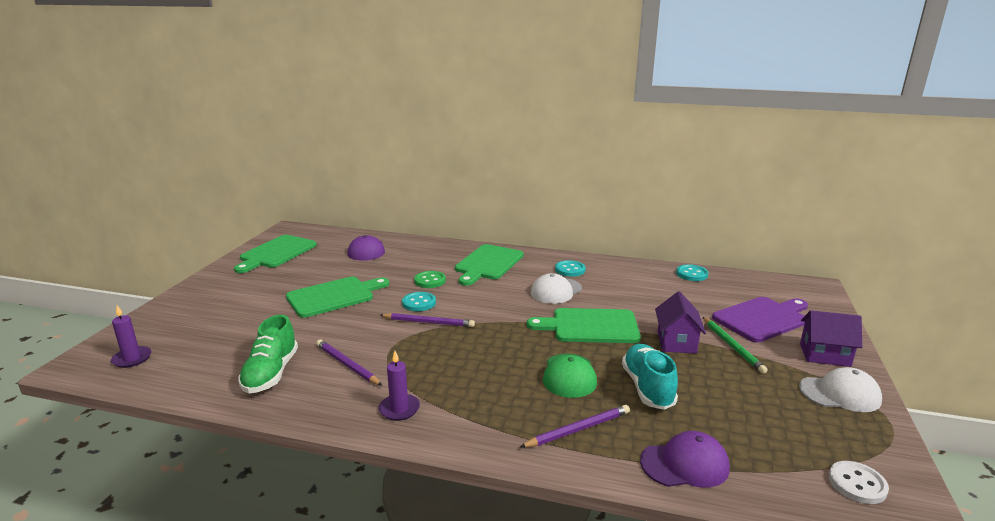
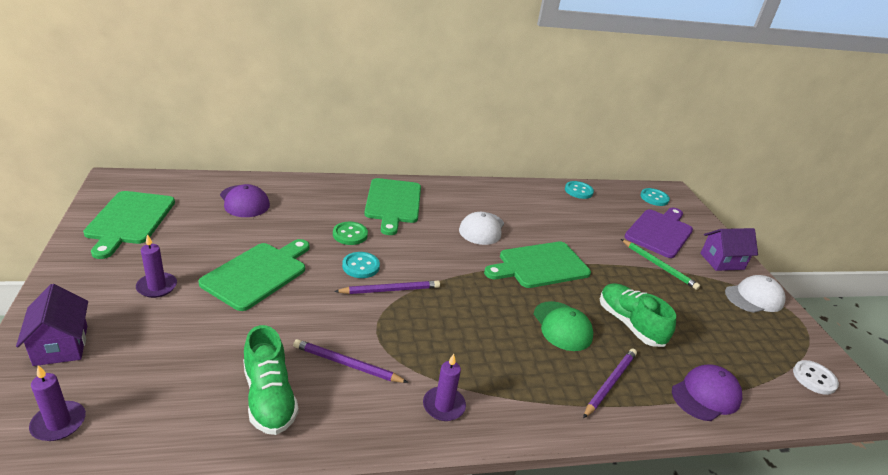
camera: 30 degrees left, 10 degrees up
(258, 294) = (157, 287): none -> purple candle
(570, 270) = (475, 200): turquoise button -> turquoise button (654, 198)
(647, 388) = (629, 324): turquoise shoe -> green shoe
(676, 342) = (617, 269): purple house -> purple house (61, 345)

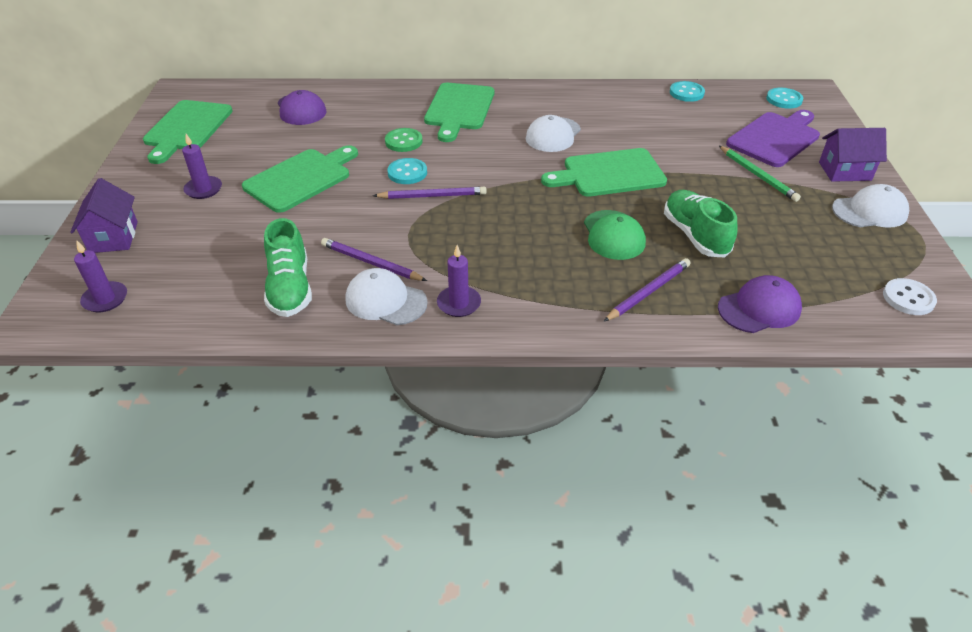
camera: 15 degrees right, 10 degrees up
(371, 407) = (385, 301): none -> white cap

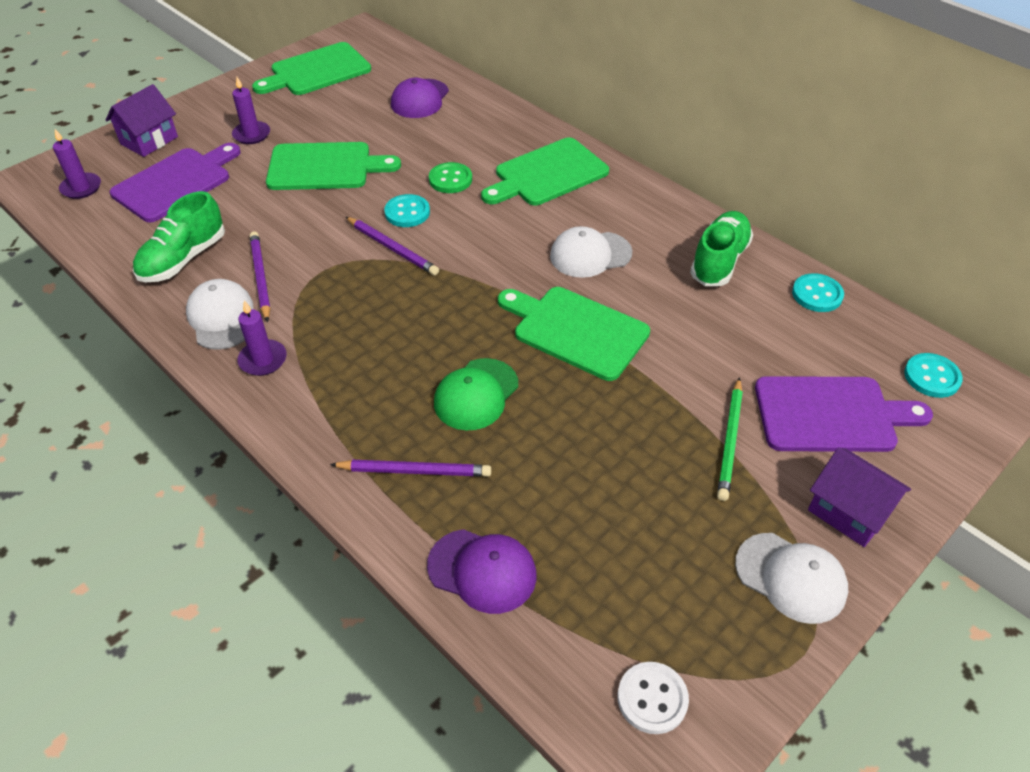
camera: 45 degrees right, 5 degrees up
(192, 249) = (175, 183): none -> purple cutting board
(695, 235) = (549, 453): green shoe -> green shoe (719, 261)

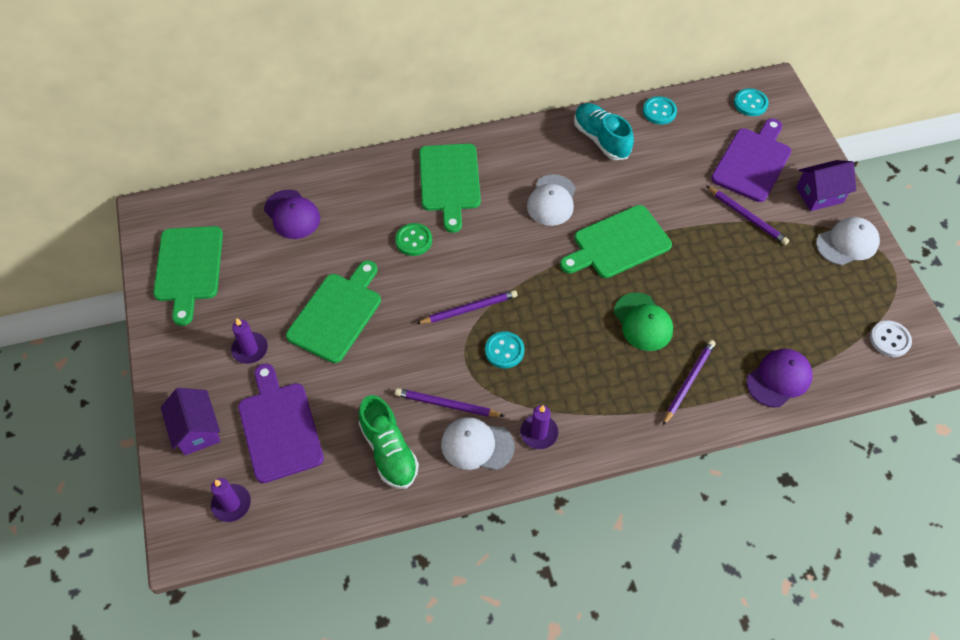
camera: 60 degrees left, 10 degrees up
(407, 212) = (434, 283): turquoise button -> turquoise button (504, 351)
(719, 261) = (601, 139): green shoe -> turquoise shoe
(729, 440) = (747, 217): green pencil -> purple pencil

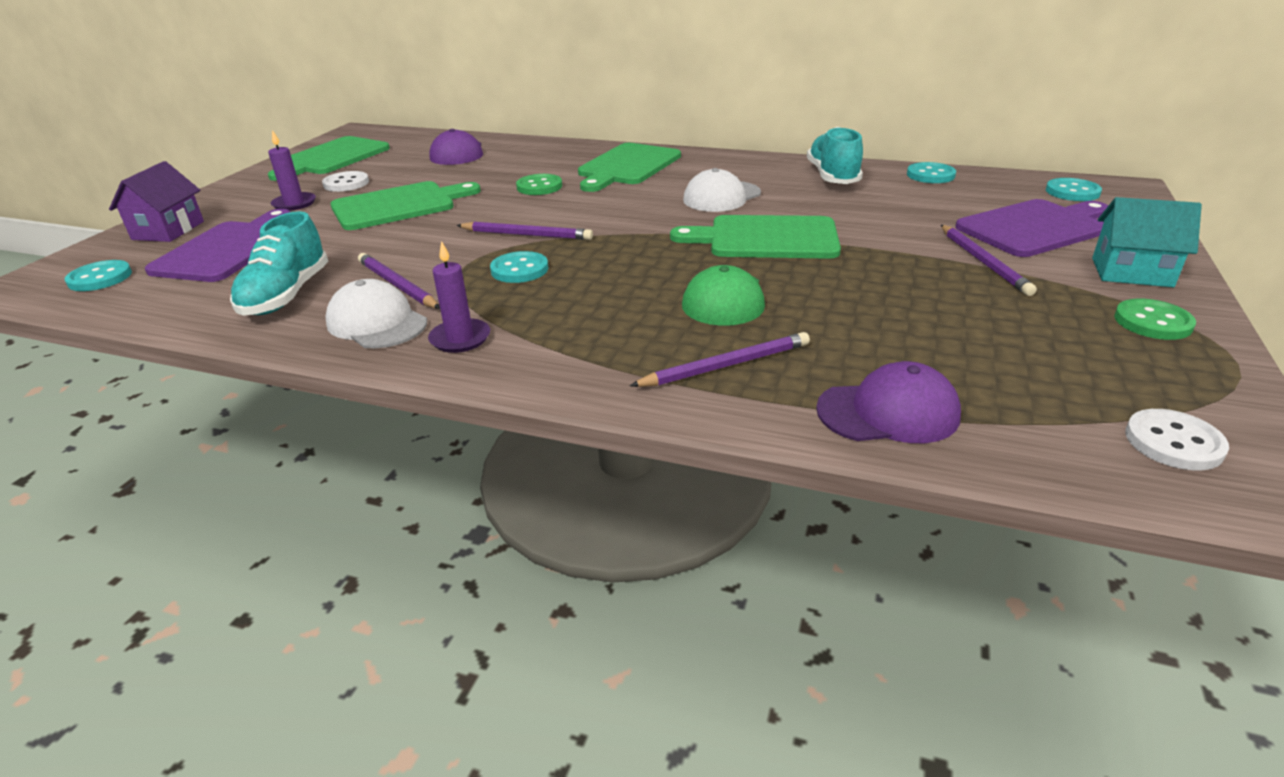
camera: 35 degrees right, 25 degrees down
(231, 504) = (100, 278): purple candle -> turquoise button
(255, 302) = (346, 183): none -> white button
(389, 451) = (286, 295): green shoe -> turquoise shoe
(819, 195) = (1131, 272): purple house -> turquoise house
(847, 243) = (1152, 322): white cap -> green button

